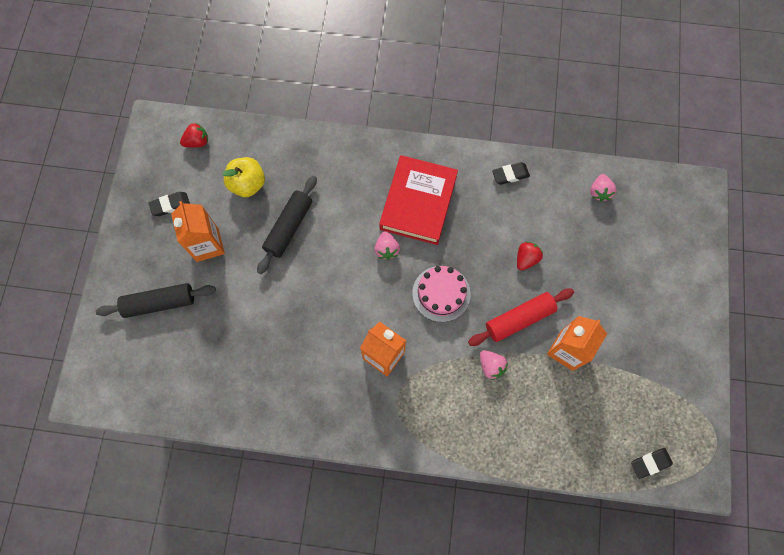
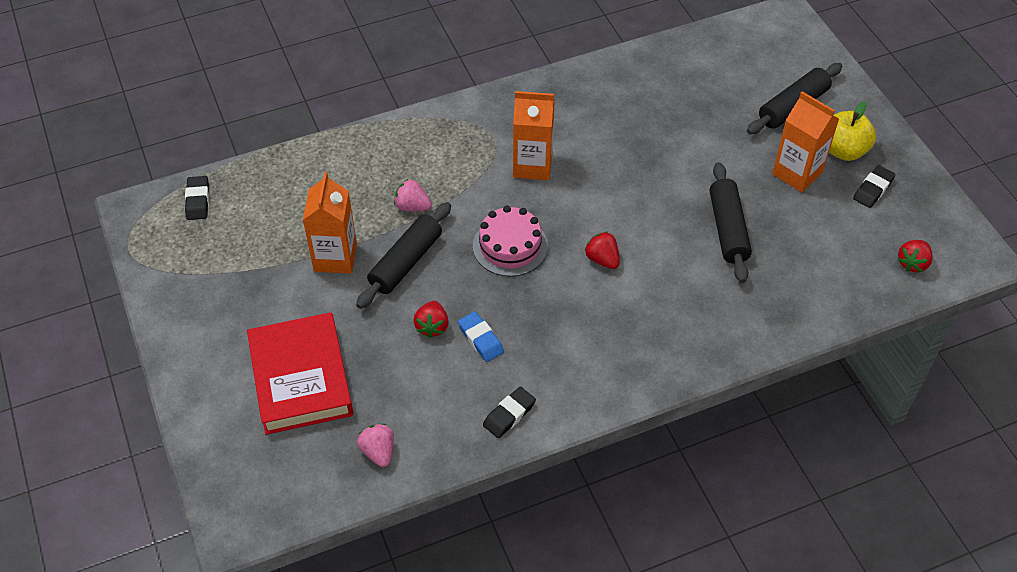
camera: 150 degrees right, 20 degrees down
(247, 184) = (813, 248): yellow apple -> yellow apple (843, 151)
(386, 249) = (602, 259): pink strawberry -> red strawberry
(418, 203) = (602, 325): red book -> red book (301, 378)
(500, 233) = (481, 339): none -> blue eraser
(519, 319) = (406, 262): red rolling pin -> black rolling pin
(650, 463) = (198, 201): black eraser -> black eraser turned 45 degrees counterclockwise

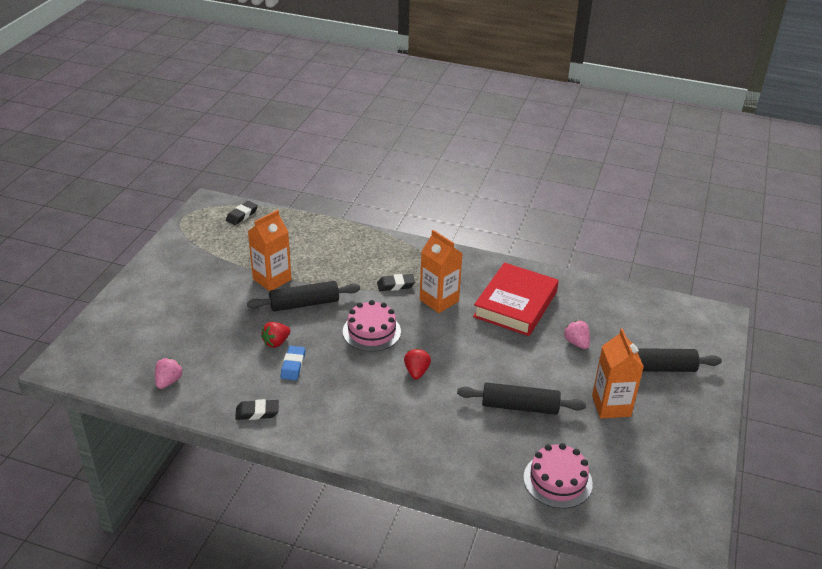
camera: 40 degrees right, 15 degrees down
(301, 378) = (180, 322): red book -> red book (515, 304)
(412, 206) = (344, 280): pink strawberry -> pink strawberry (576, 343)
(728, 229) = (519, 406): black rolling pin -> black rolling pin turned 60 degrees clockwise
(833, 279) = (557, 480): none -> pink cake
(843, 151) = (664, 414): yellow apple -> none
(873, 189) = (658, 449): black eraser -> black eraser (396, 285)
(912, 263) = (631, 511): red strawberry -> none

